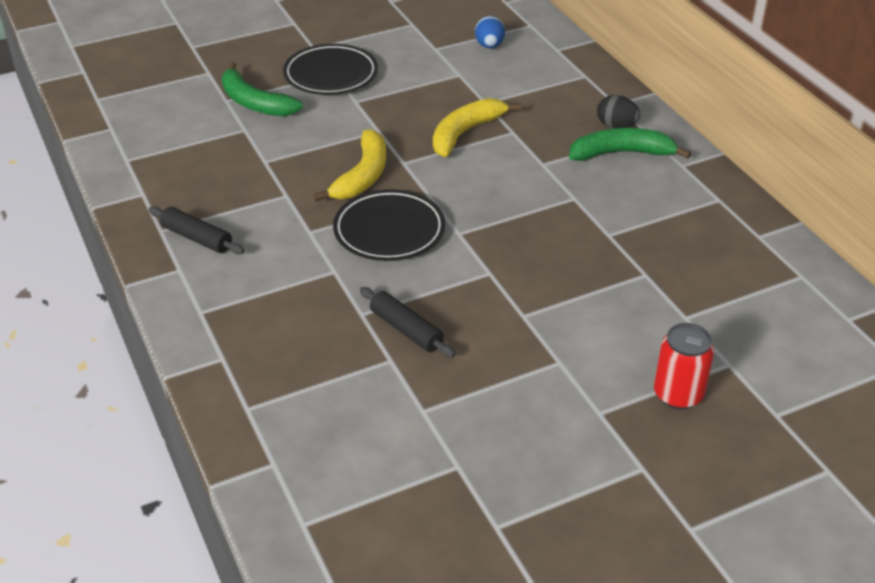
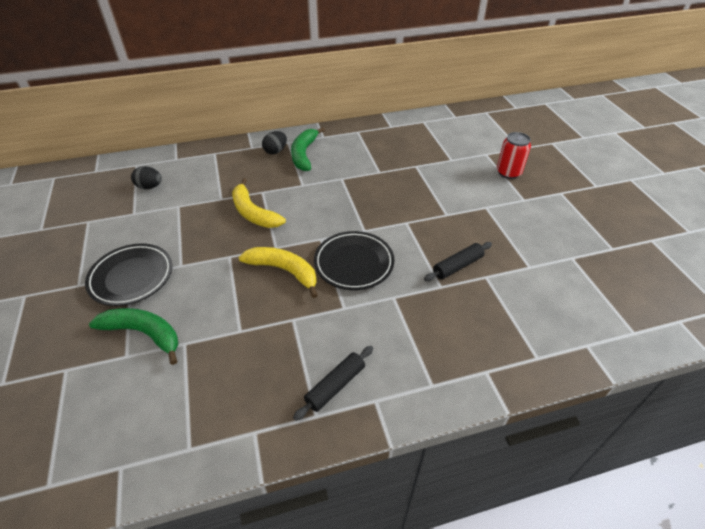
camera: 80 degrees left, 5 degrees up
(254, 102) = (144, 333): green banana -> green banana turned 120 degrees counterclockwise
(489, 46) = (150, 187): blue egg -> black egg

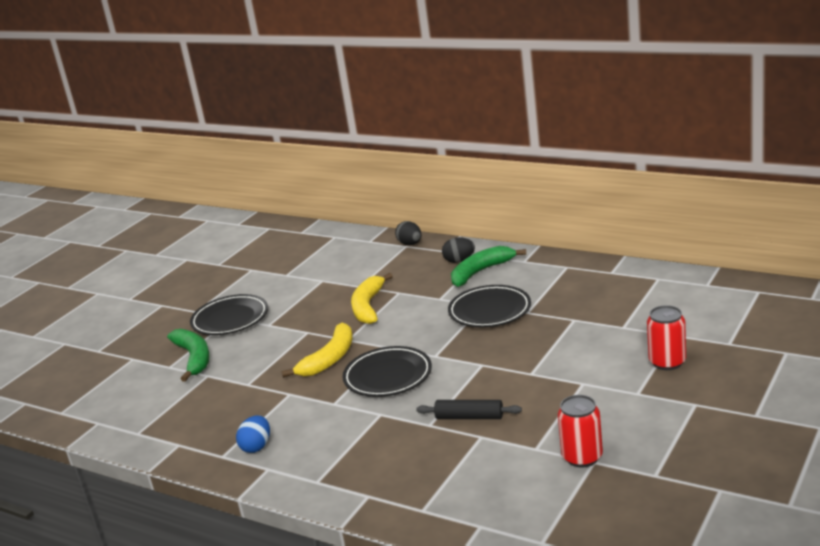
camera: 50 degrees right, 20 degrees down
(150, 187) = (322, 258): black egg -> black egg (410, 244)
(284, 271) = (329, 359): yellow banana -> yellow banana turned 45 degrees clockwise
(335, 386) = (257, 446): black rolling pin -> blue egg
(353, 180) = (490, 311): none -> black plate
(562, 258) = (582, 457): none -> red can

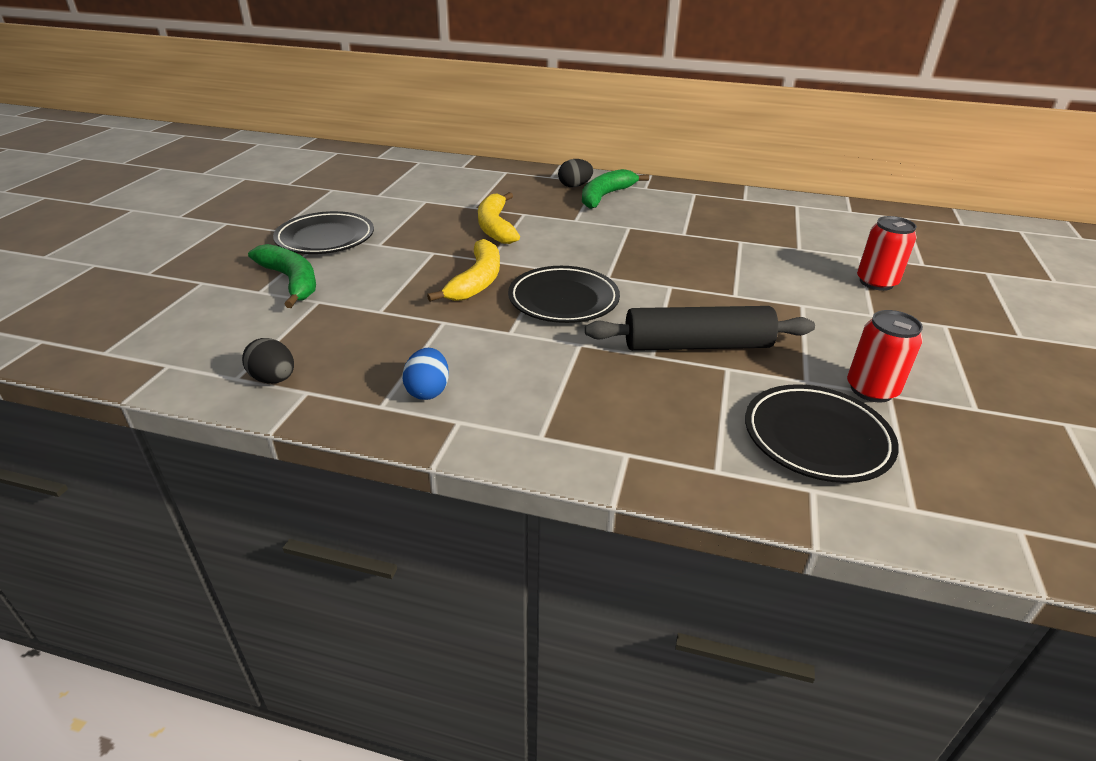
camera: 20 degrees left, 10 degrees up
(410, 244) = (510, 170): black egg -> black egg (274, 379)
(469, 417) = (697, 345): black rolling pin -> black rolling pin, size x1.72
(490, 311) = (641, 232): black plate -> black plate (816, 438)

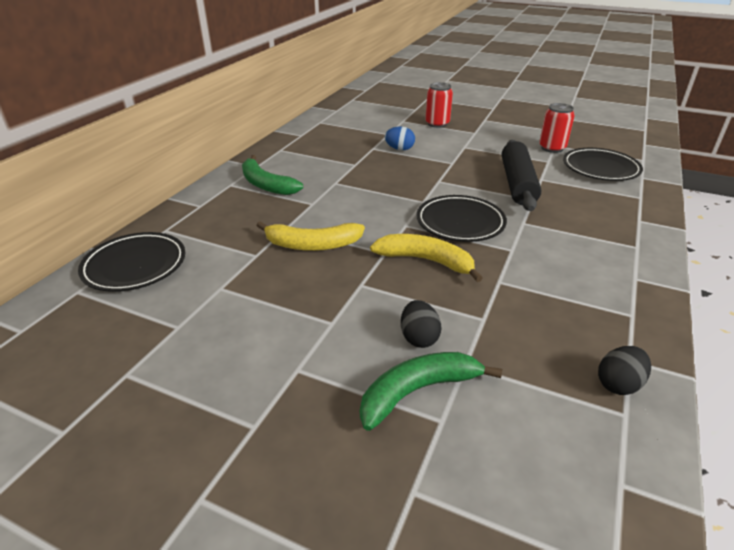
camera: 80 degrees left, 0 degrees up
(325, 238) = (302, 369): black plate -> black plate (135, 266)
(428, 391) = (604, 291): blue egg -> blue egg (399, 149)
(574, 186) = (232, 196): black egg -> black egg (419, 338)

